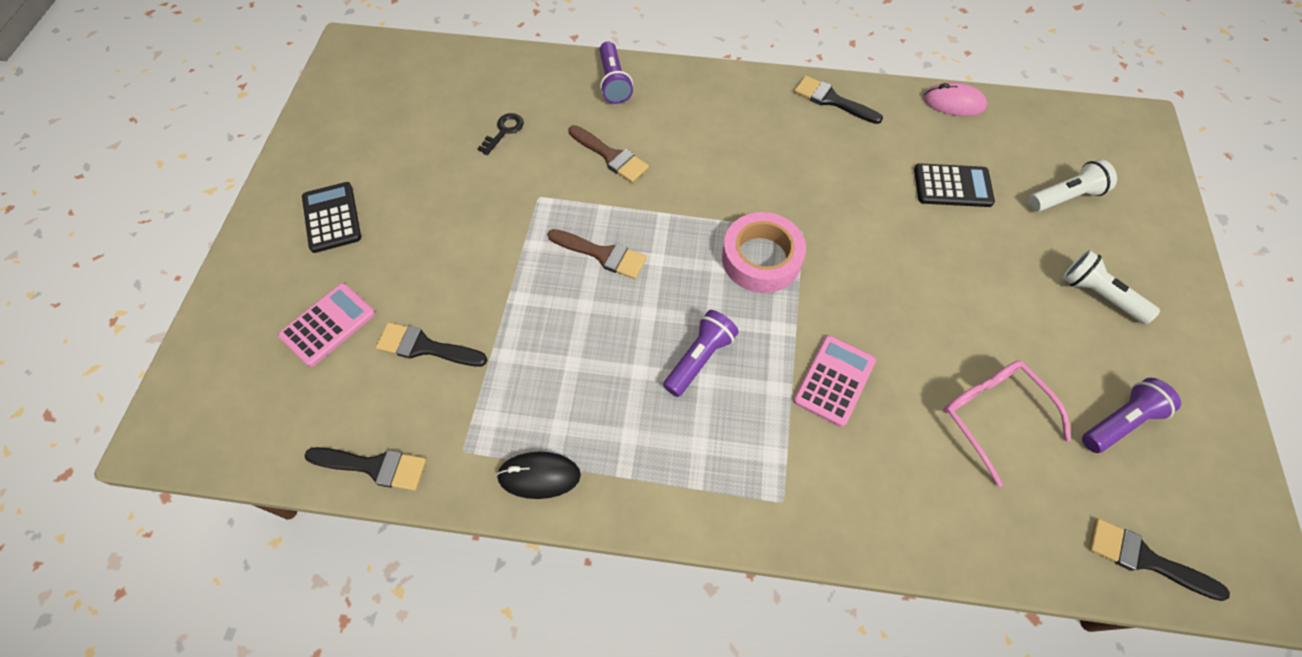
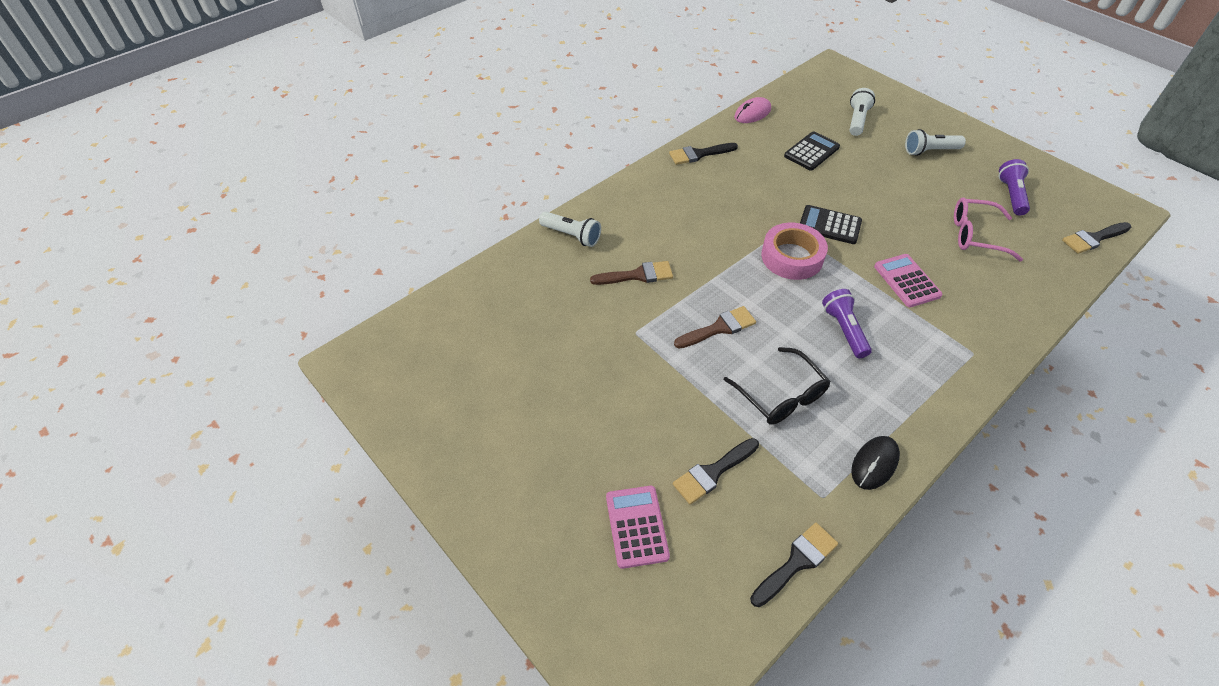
camera: 50 degrees left, 10 degrees down
(332, 217) = (527, 468): black calculator -> black calculator (829, 225)
(504, 131) = (552, 316): black key -> none
(560, 351) = (781, 395): none -> black glasses
(613, 82) = (572, 235): purple flashlight -> white flashlight

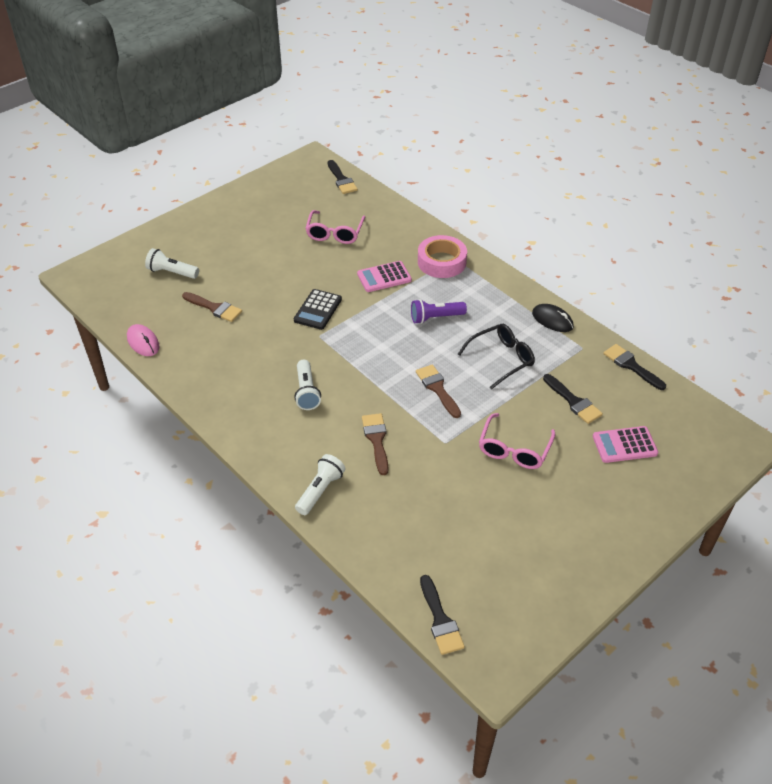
camera: 90 degrees left, 5 degrees down
(626, 397) = (514, 449): none -> pink glasses
(699, 154) = (204, 387): black brush -> black brush (440, 620)
(792, 257) = (356, 337): pink tape -> pink tape (441, 262)
(811, 152) = (214, 308): black calculator -> brown brush
(930, 151) = (226, 237): white flashlight -> white flashlight (306, 392)
(1011, 195) = (290, 206): purple flashlight -> none

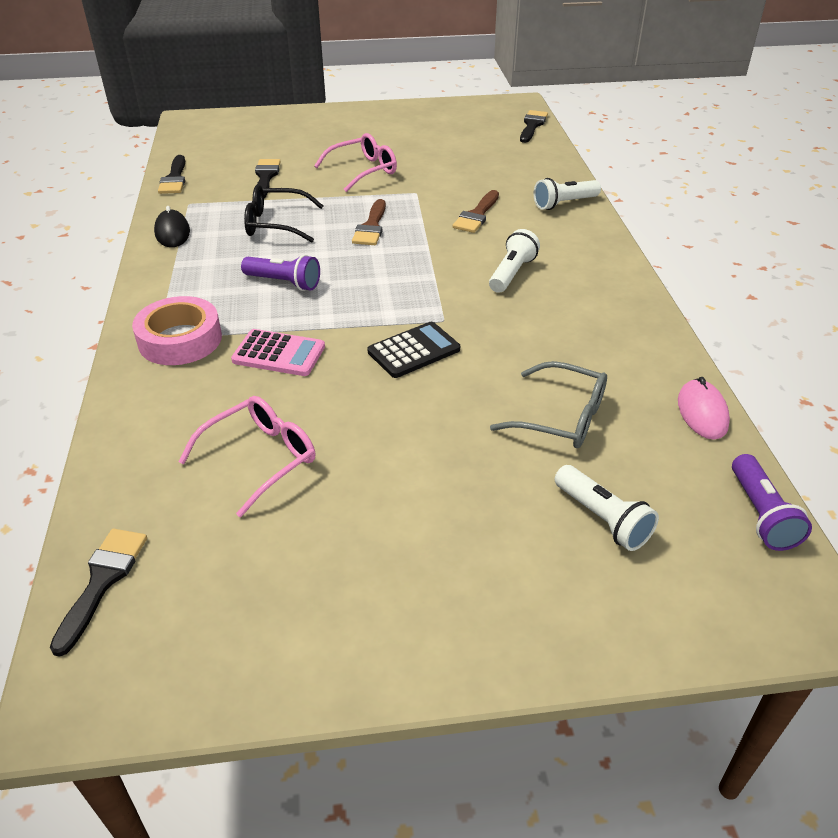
camera: 145 degrees left, 5 degrees down
(102, 303) = (761, 514): none -> purple flashlight
(214, 308) = (561, 417): brown brush -> grey glasses
(624, 445) = (274, 145): pink calculator -> none

